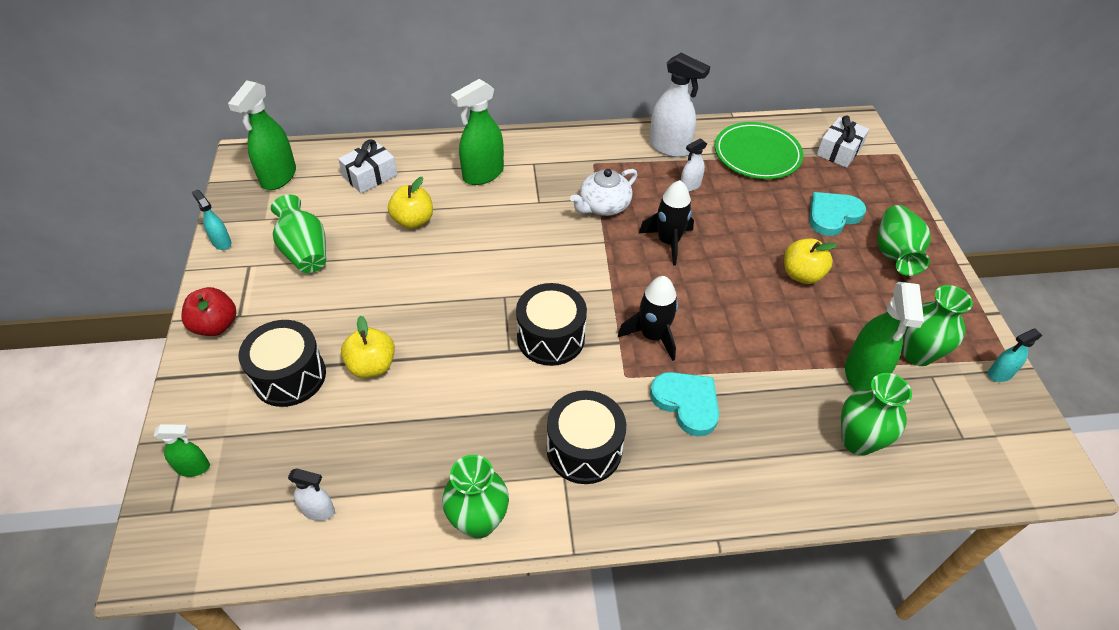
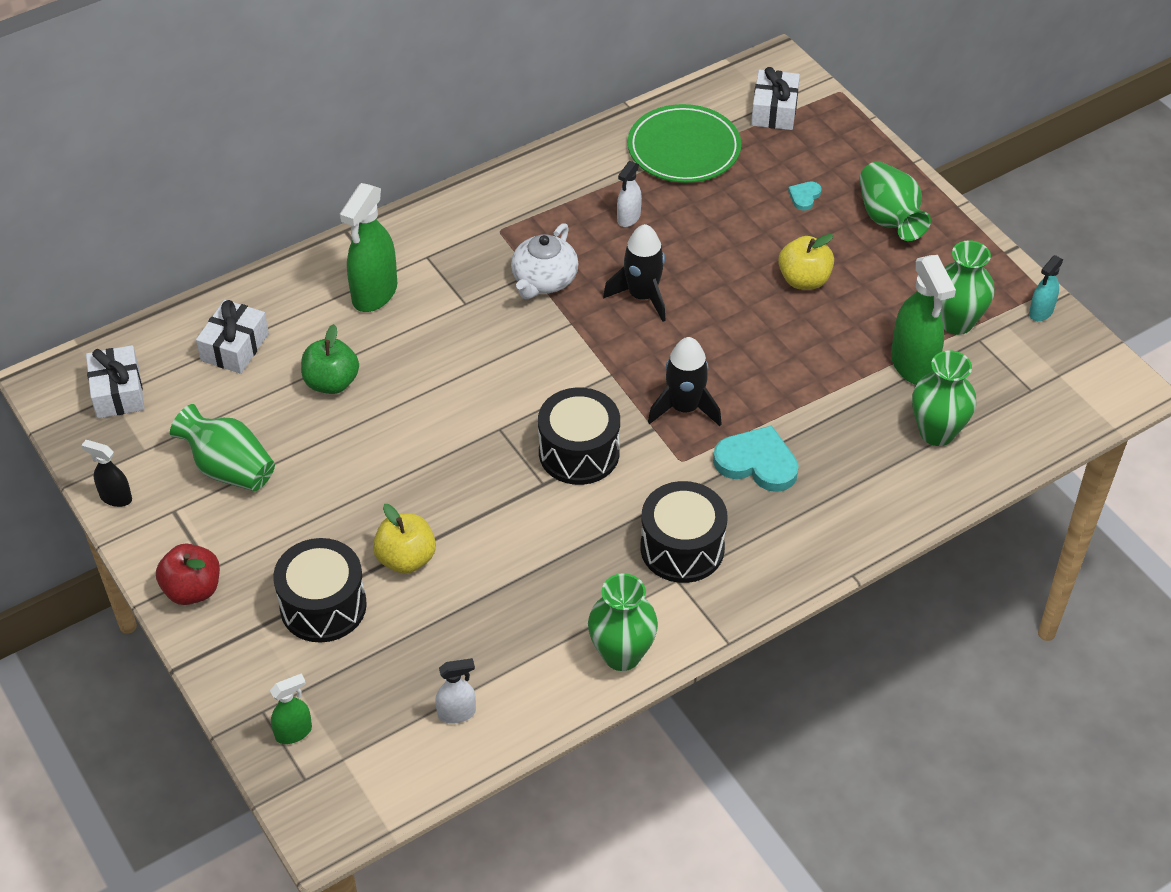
camera: 25 degrees left, 0 degrees up
(221, 242) = (115, 497): turquoise spray bottle -> black spray bottle
(278, 177) = (118, 392): green spray bottle -> white gift
(413, 221) = (331, 383): yellow apple -> green apple
(669, 147) = (577, 176): white spray bottle -> none
(832, 215) = (804, 196): turquoise heart -> turquoise heart, size x0.49

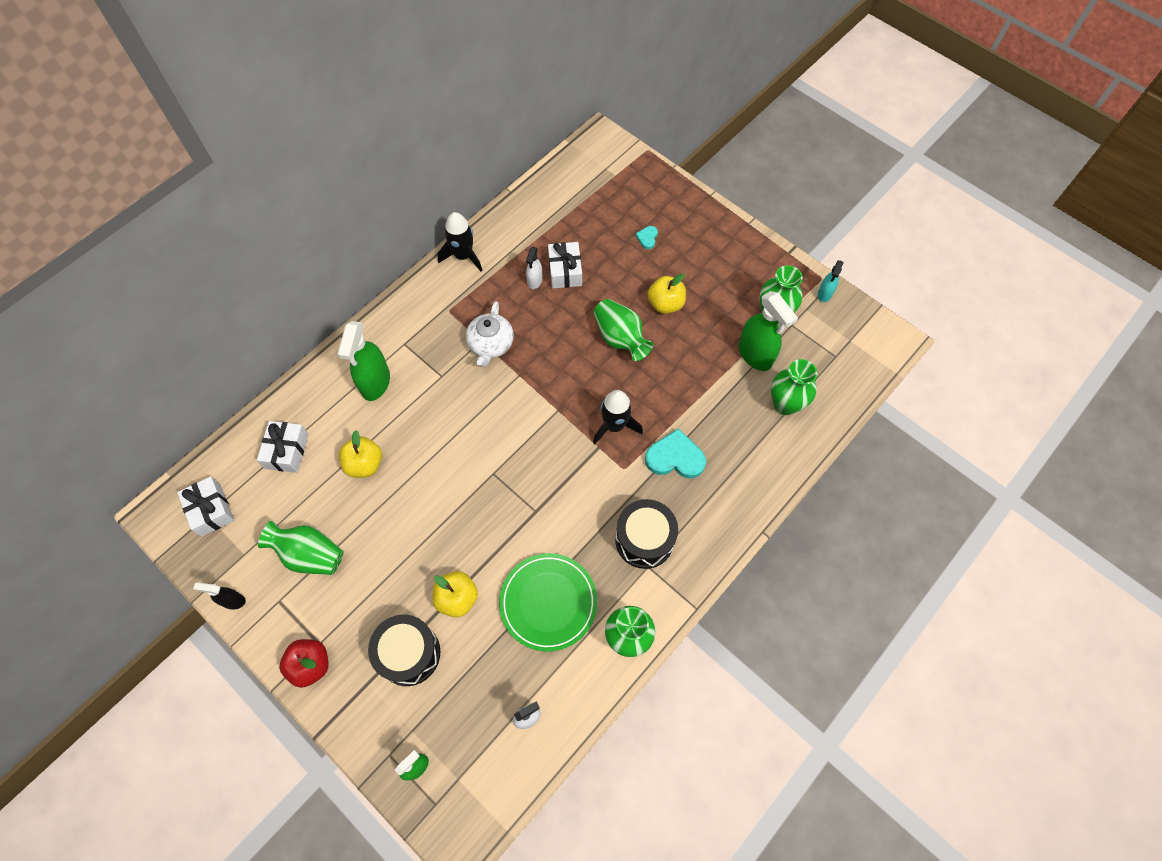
camera: 15 degrees left, 15 degrees up
(331, 383) = (364, 464): green apple -> yellow apple
(579, 452) = (553, 479): black drum -> none
(642, 296) = (561, 342): black rocket -> black rocket (463, 256)
(684, 149) = (557, 217): green plate -> green plate (548, 602)
(774, 110) = (608, 174): white gift -> white gift (565, 271)
(889, 219) = (707, 243): green vase -> green vase (620, 338)

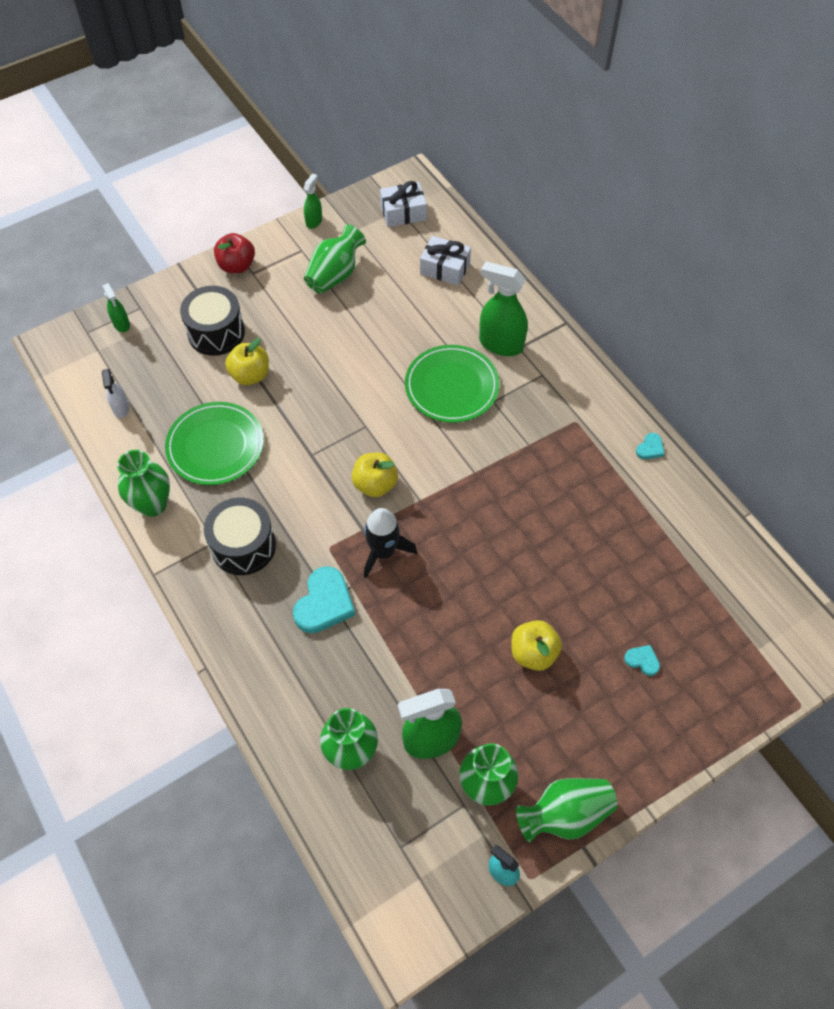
camera: 105 degrees right, 5 degrees down
(233, 601) = (314, 221): black spray bottle -> green spray bottle
(364, 464) = (411, 324): yellow apple -> yellow apple (375, 484)
(432, 412) = (451, 386): none -> green plate
(463, 256) = (650, 448): black rocket -> turquoise heart
(491, 344) = (521, 453): white teapot -> none
(535, 281) = (599, 514): white spray bottle -> none
(565, 271) = (607, 550): white gift -> none
(620, 338) = (495, 587): green vase -> green vase (565, 814)

